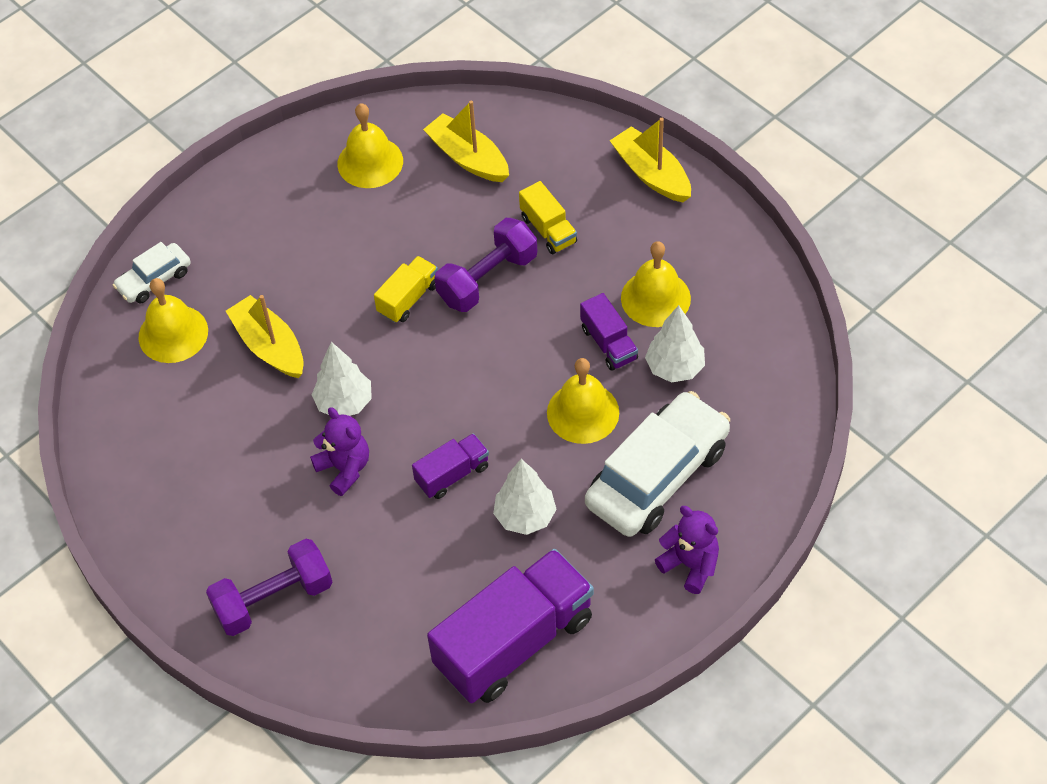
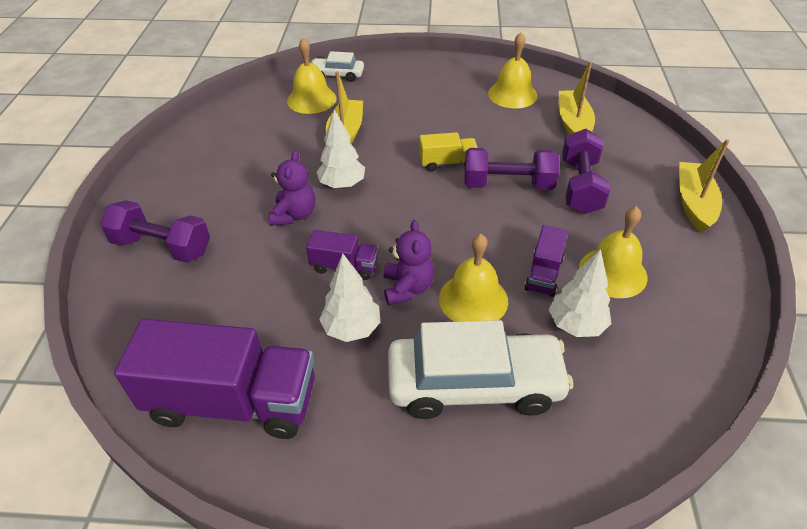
camera: 45 degrees right, 10 degrees down
(548, 230) = (580, 186): yellow truck -> purple dumbbell
(690, 565) = (419, 474): purple teddy bear -> purple teddy bear (407, 288)

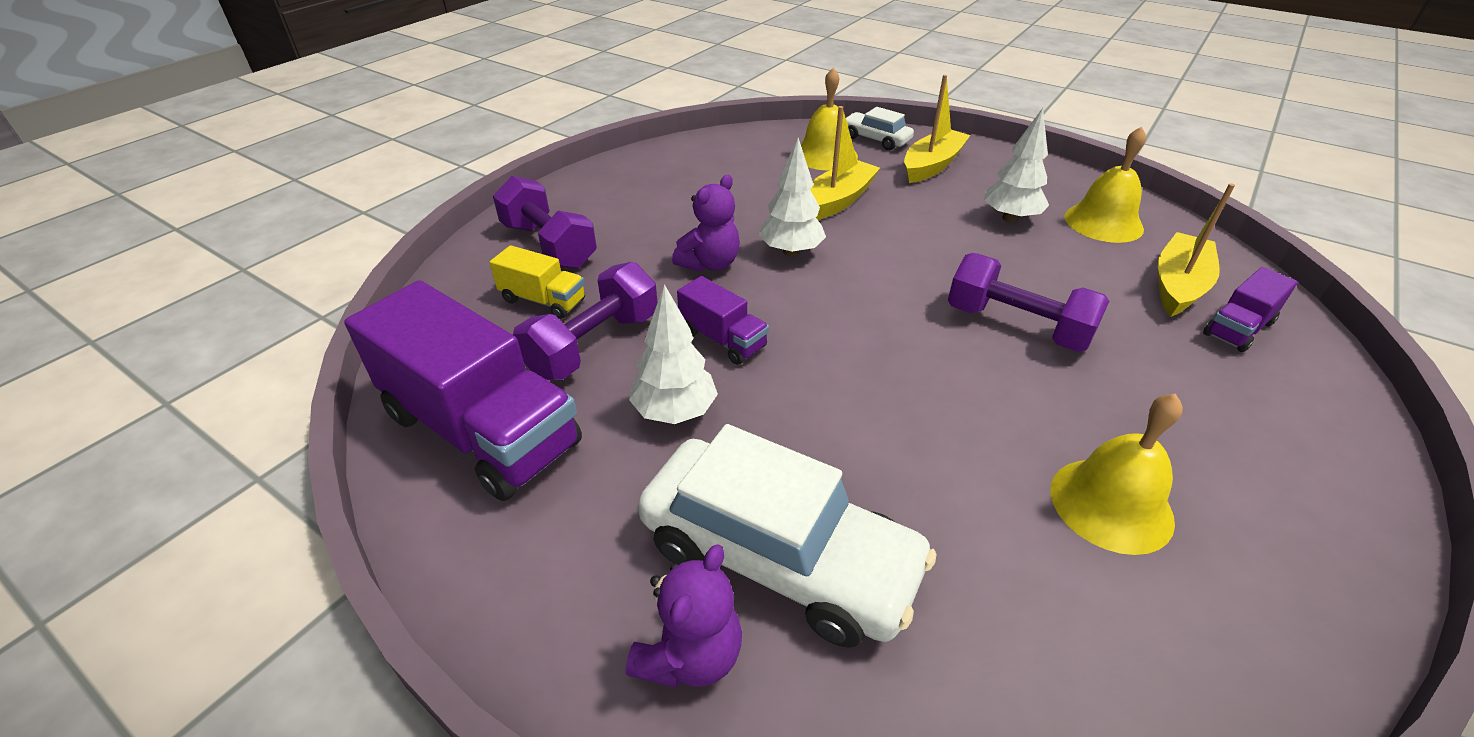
camera: 30 degrees right, 5 degrees down
(407, 288) = (781, 395): purple teddy bear -> purple teddy bear (690, 655)
(447, 163) = (947, 272): yellow truck -> yellow truck (543, 300)
(473, 299) = (859, 446): yellow bell -> none
(544, 273) = (991, 458): purple truck -> purple truck (1238, 328)
(576, 325) = (994, 550): white tree -> white tree (1010, 218)
(580, 186) = (1134, 367): purple dumbbell -> purple dumbbell (594, 345)
(693, 203) = (1338, 464): yellow boat -> yellow boat (932, 165)

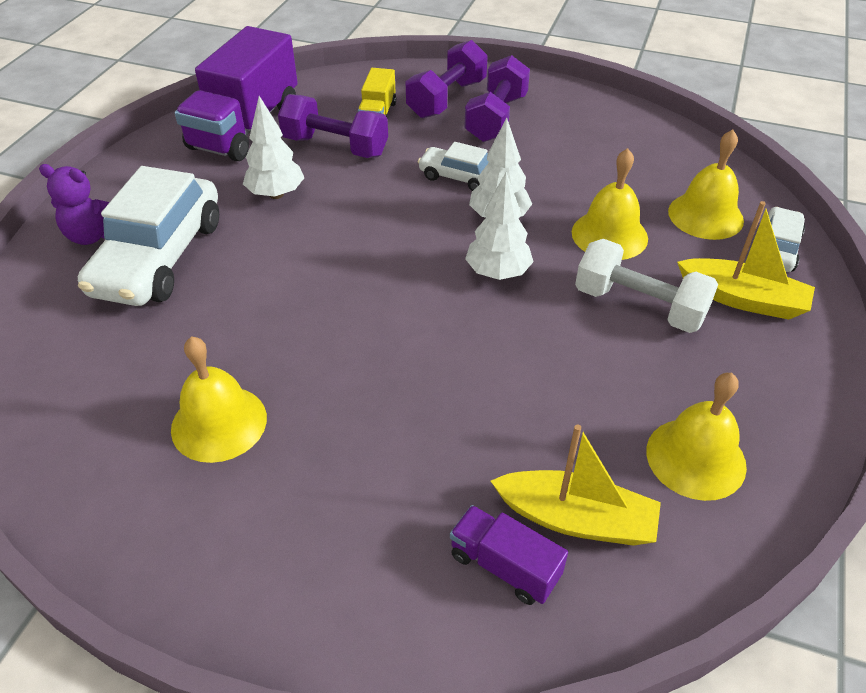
camera: 75 degrees right, 5 degrees up
(710, 263) = (458, 177): purple teddy bear -> white car
(722, 339) = (360, 201): purple truck -> none
(837, 201) = (609, 235): yellow boat -> yellow bell
(935, 208) = (639, 306): none -> white dumbbell
(1010, 218) = (652, 368): white tree -> white tree (498, 273)
(1017, 326) = (439, 371): purple dumbbell -> purple dumbbell (496, 118)

